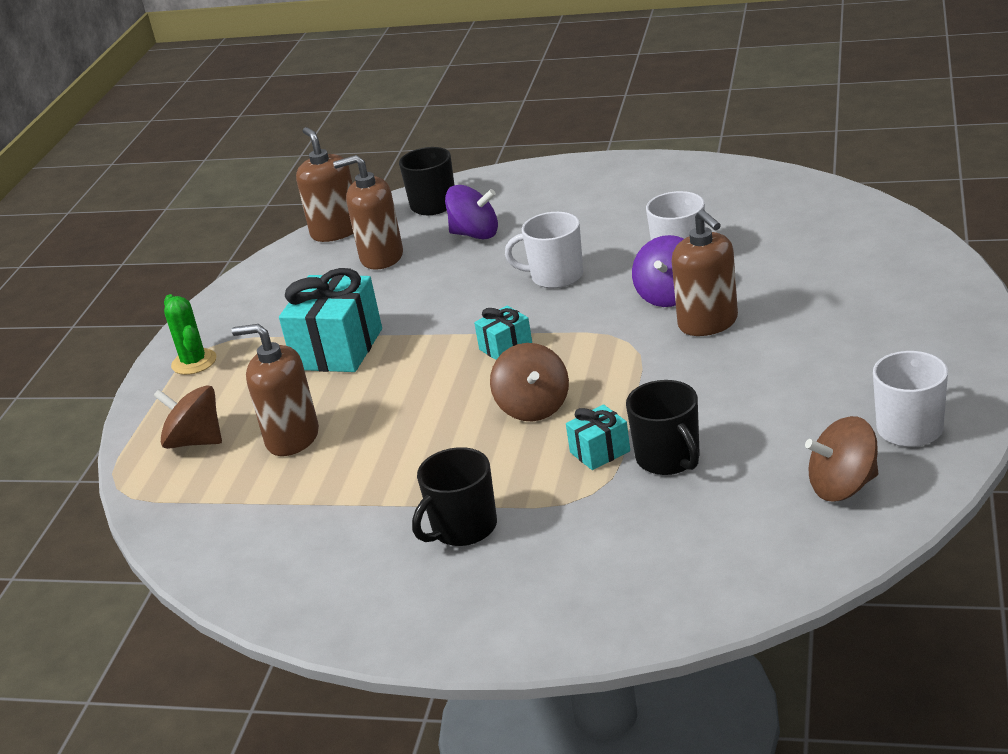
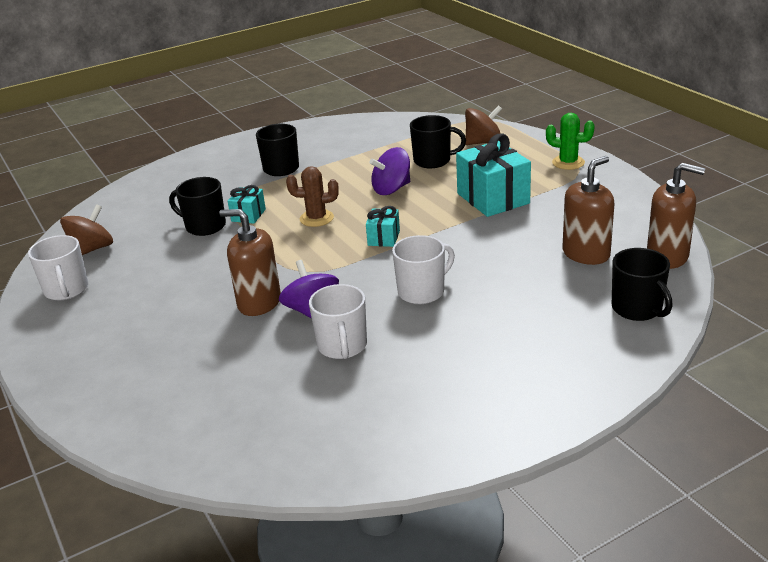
camera: 135 degrees right, 0 degrees up
(292, 438) = (433, 161): brown soap dispenser -> black mug
(475, 234) = (547, 298): purple spinning top -> purple spinning top (391, 189)
(533, 407) = (316, 218): brown spinning top -> brown cactus

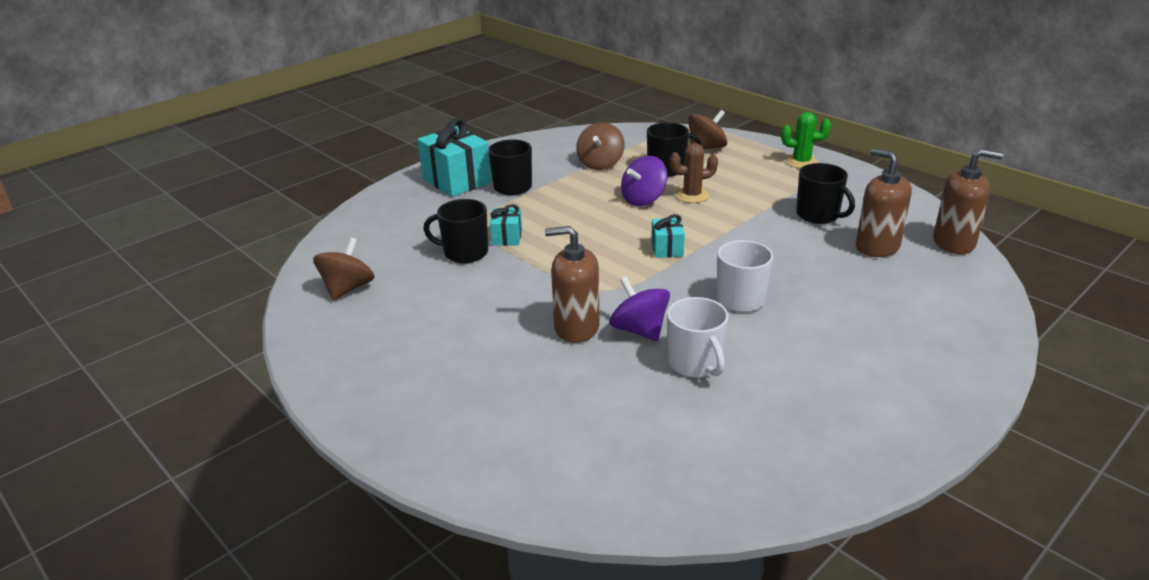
camera: 15 degrees left, 0 degrees up
(66, 290) = (344, 336): white mug -> none
(316, 218) = (583, 235): brown cactus -> brown cactus (692, 195)
(373, 151) = (600, 164): none -> brown spinning top
(493, 198) = (751, 201): turquoise gift -> turquoise gift (457, 180)
(586, 254) = (877, 247): brown soap dispenser -> brown soap dispenser turned 75 degrees counterclockwise
(637, 309) = (960, 294): black mug -> black mug (818, 215)

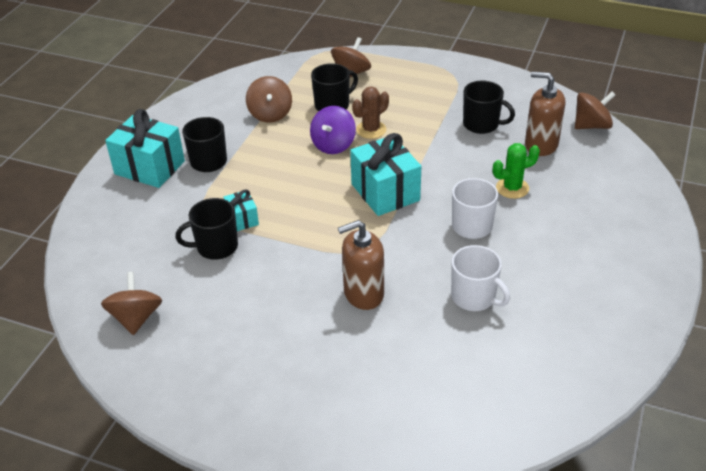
camera: 25 degrees left, 10 degrees up
(639, 330) = (413, 280): purple spinning top -> none
(667, 249) = (385, 192): turquoise gift -> turquoise gift, size x1.96
(801, 162) = (437, 70): green cactus -> green cactus (512, 188)
(954, 243) = (591, 125): brown soap dispenser -> brown spinning top

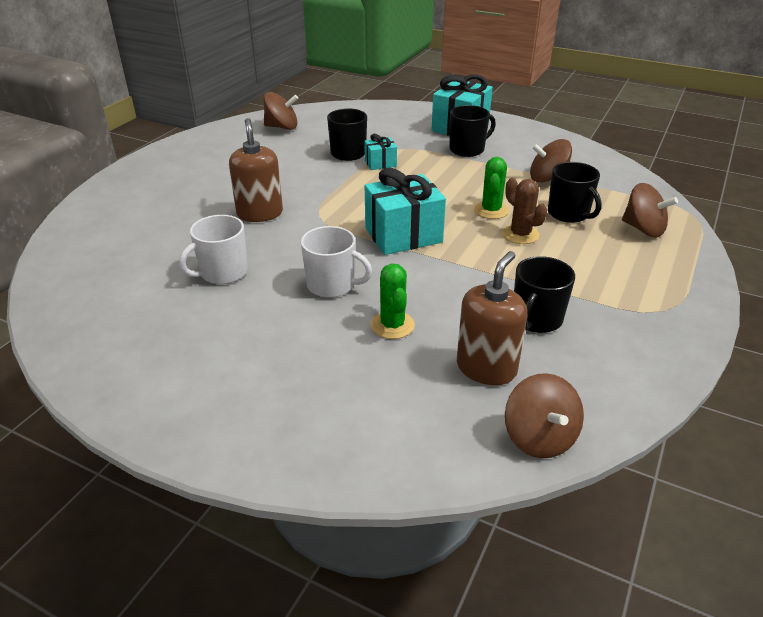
camera: 95 degrees right, 5 degrees down
(333, 145) = (491, 210): purple spinning top -> green cactus

